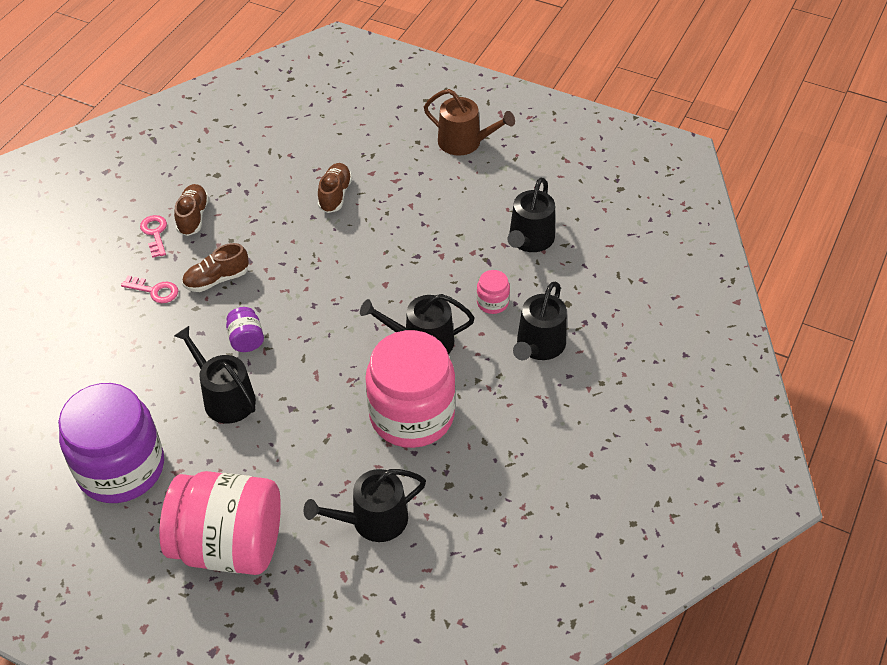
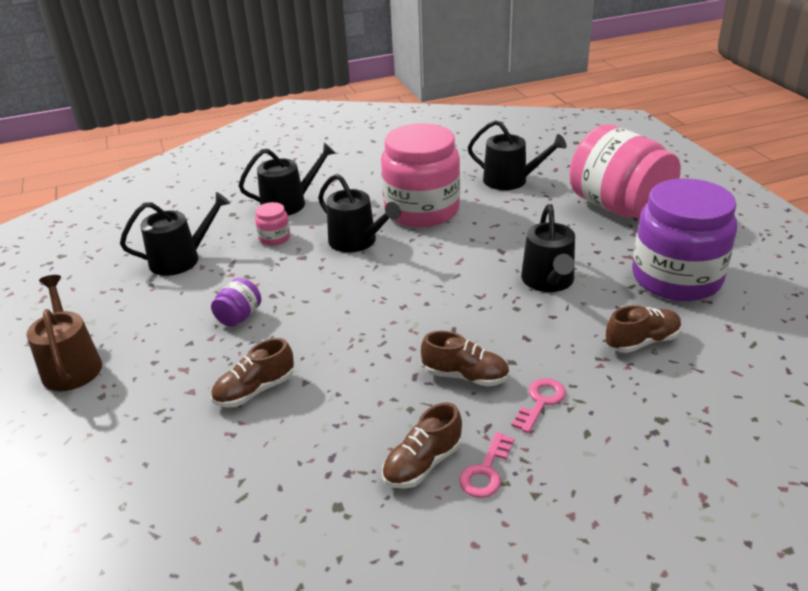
camera: 135 degrees left, 15 degrees down
(115, 379) = (642, 342): none -> brown shoe
(154, 291) = (540, 402): pink key -> pink key turned 60 degrees clockwise
(246, 340) = (490, 311): purple jar -> purple jar (239, 317)

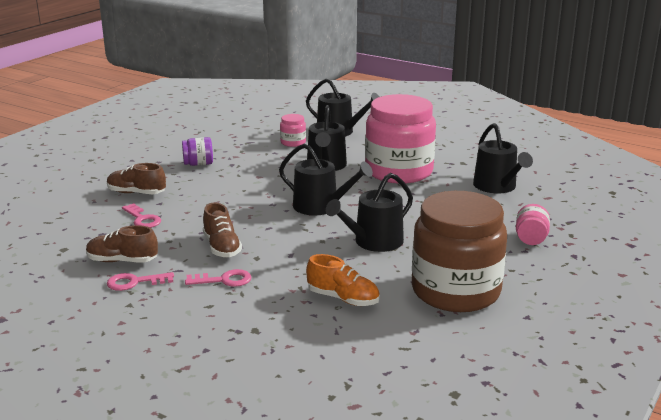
camera: 50 degrees right, 10 degrees down
(71, 365) = (106, 143): brown watering can -> none
(181, 259) = (233, 129): black watering can -> black watering can (321, 206)
(331, 410) = (142, 219): none -> pink key
(619, 207) = (531, 239): pink jar -> pink jar, size x0.41
(642, 342) = (343, 298): brown shoe -> orange shoe
(676, 278) = (455, 291): purple jar -> brown jar

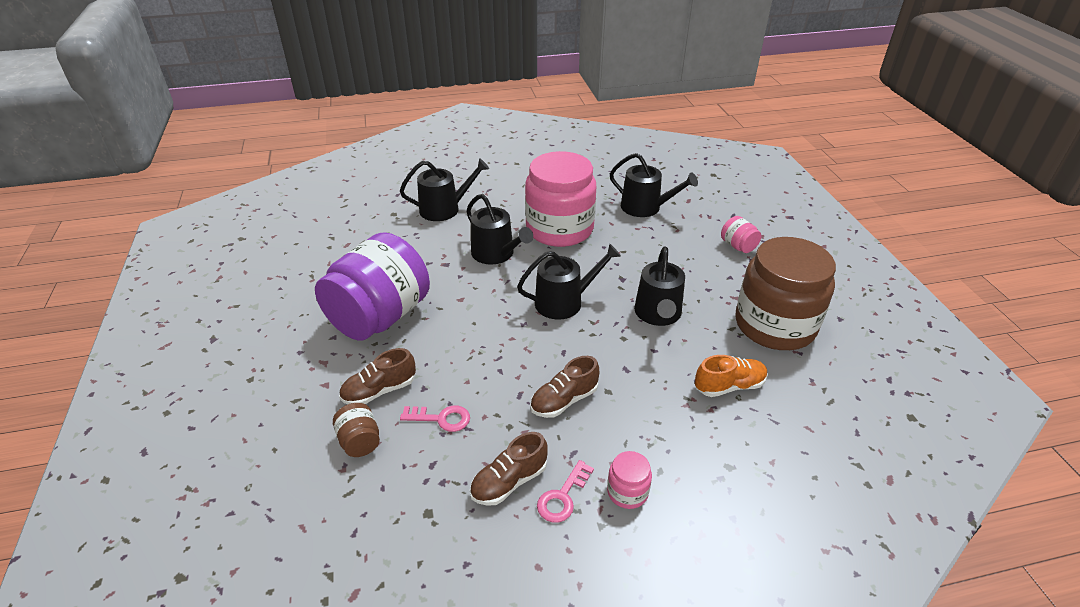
camera: 45 degrees left, 15 degrees up
(89, 207) = (360, 441): none -> brown jar
(198, 164) = (380, 317): purple jar -> purple jar, size x2.46
(222, 247) = (564, 400): brown shoe -> brown shoe turned 120 degrees clockwise
(223, 280) = (625, 435): pink key -> none
(293, 142) = (425, 242): pink jar -> pink jar (627, 492)

